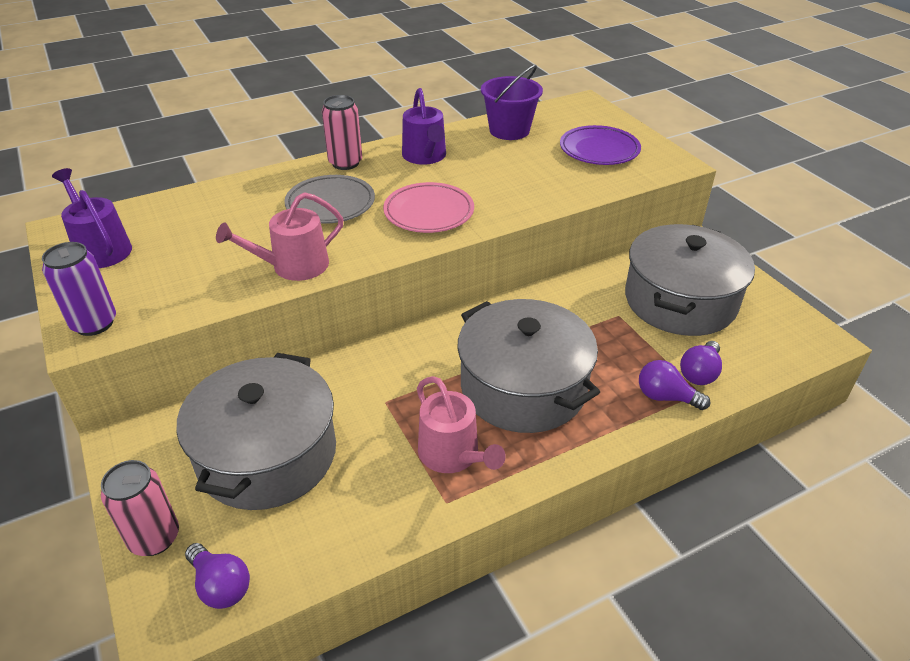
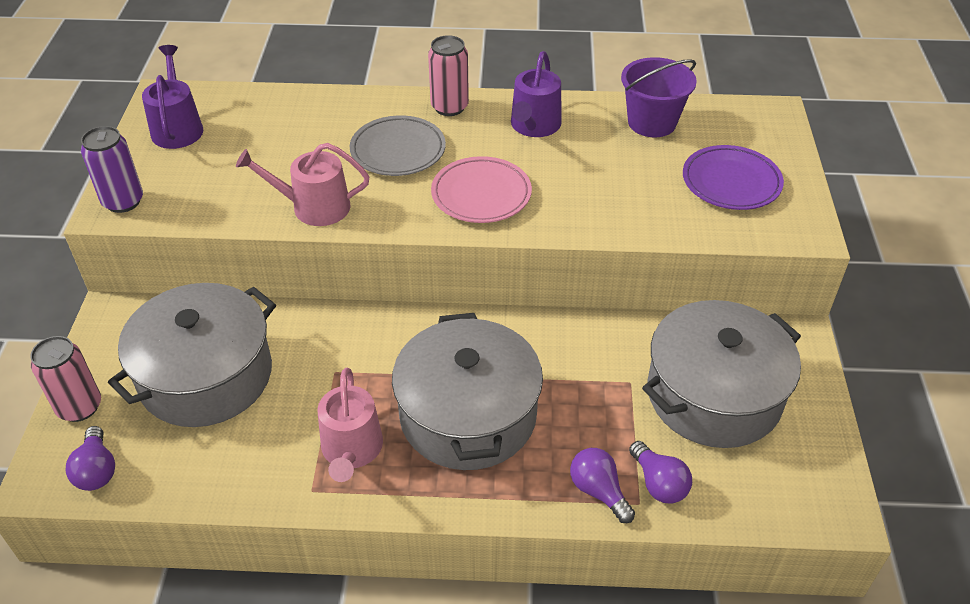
camera: 30 degrees right, 5 degrees up
(699, 373) = (658, 483): purple light bulb -> purple light bulb turned 90 degrees counterclockwise

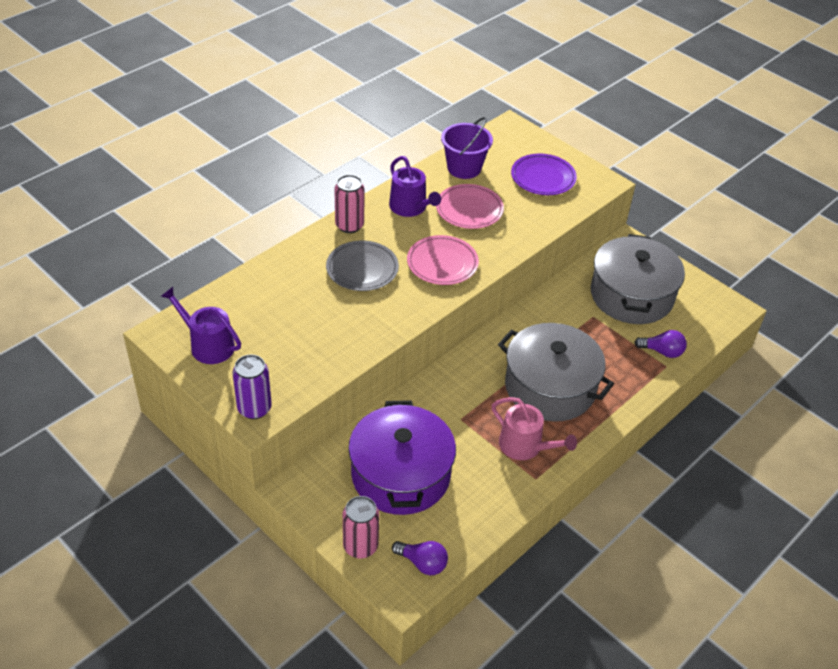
camera: 50 degrees left, 0 degrees up
(206, 376) = (400, 475): grey pot -> purple pot
(313, 207) = (369, 331): pink watering can -> none
(592, 163) = (469, 210): none -> pink plate
(598, 491) = (646, 374): purple light bulb -> none

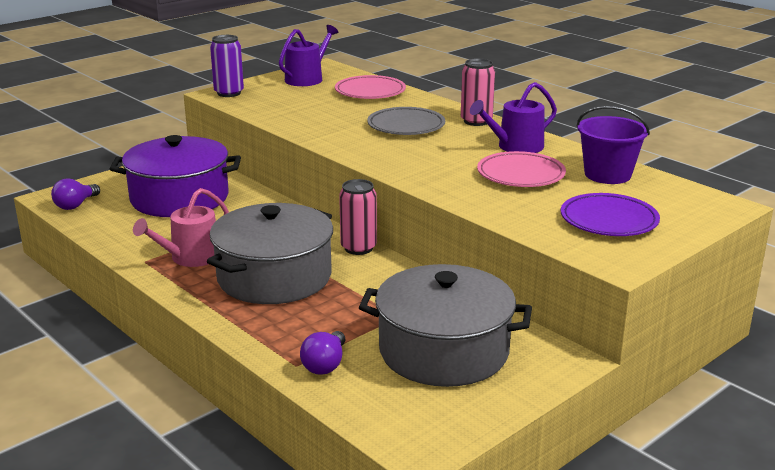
camera: 95 degrees right, 20 degrees down
(360, 546) = (109, 182): pink can -> pink can (358, 248)
(442, 263) = (418, 159): pink plate -> pink plate (370, 92)

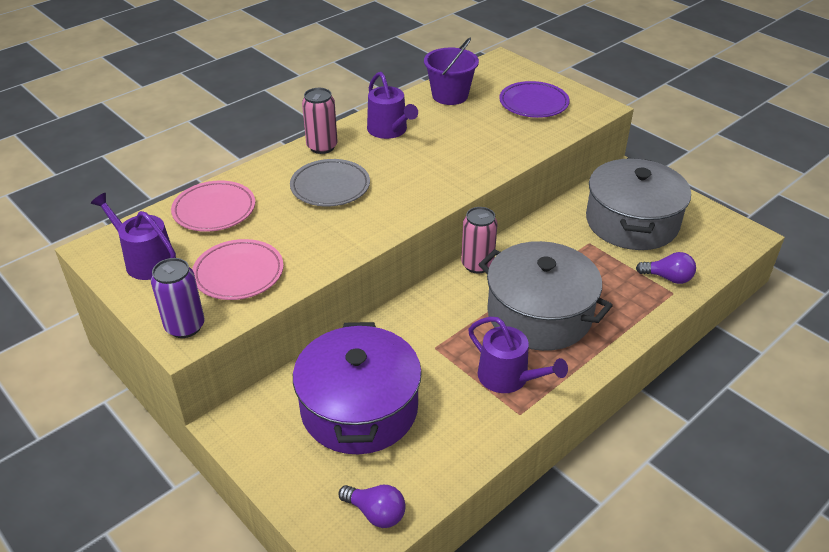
camera: 90 degrees left, 15 degrees up
(190, 257) = (508, 378): pink watering can -> purple watering can
(520, 175) = (452, 132): pink plate -> pink plate (238, 274)

